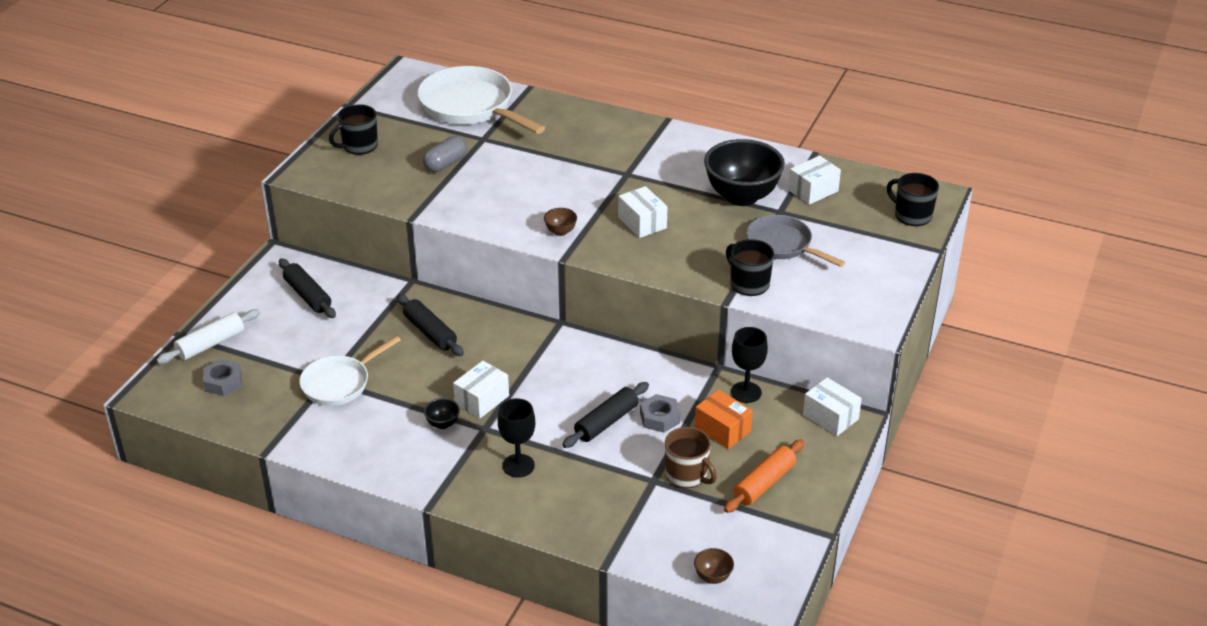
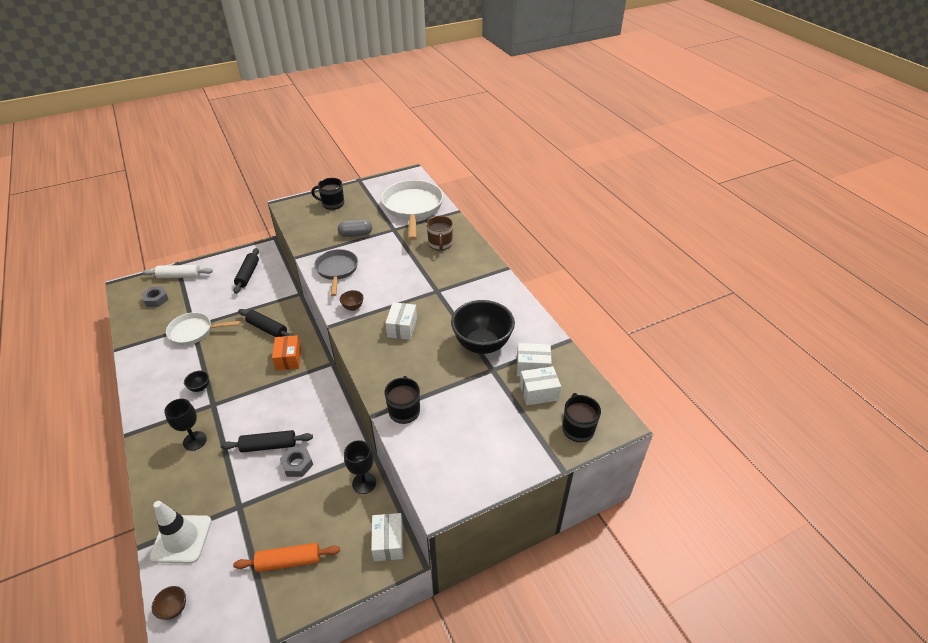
camera: 40 degrees right, 5 degrees up
(430, 332) = (267, 329): black rolling pin -> black rolling pin turned 60 degrees counterclockwise
(482, 400) = (235, 386): white box -> white box (538, 392)
(637, 535) = (181, 539): none -> white traffic cone
(687, 475) = (259, 518): brown mug -> brown mug (440, 244)
(722, 429) = (318, 500): orange box -> orange box (288, 359)
(782, 245) = (461, 395): grey pan -> grey pan (337, 270)

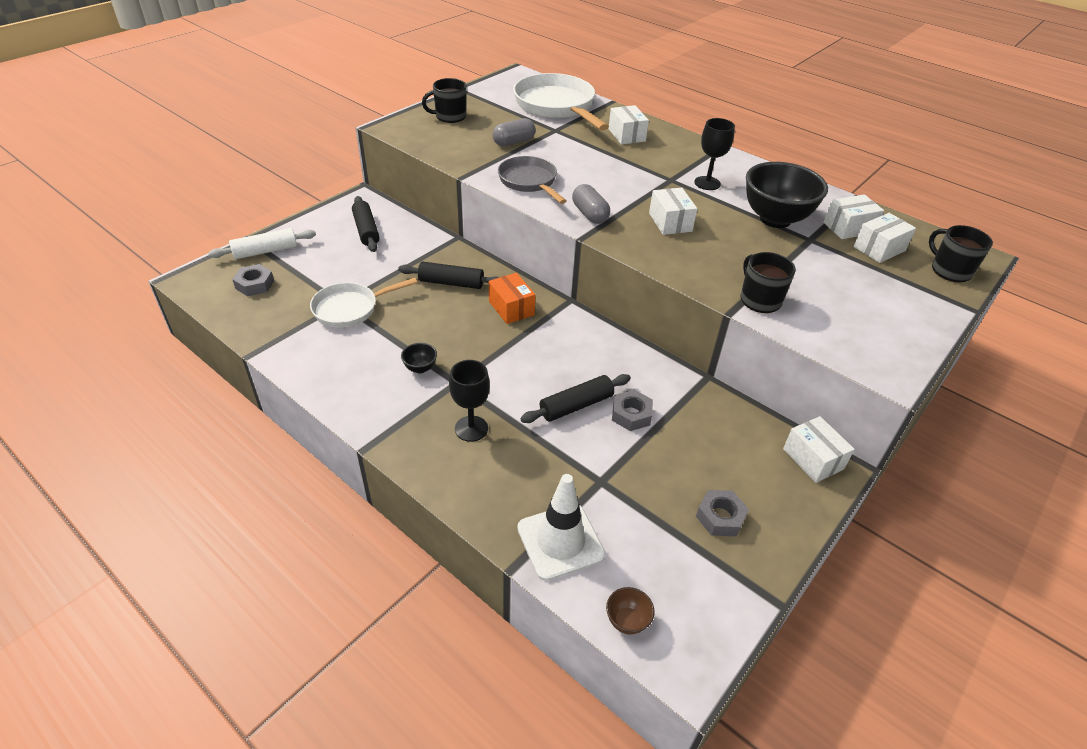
camera: 25 degrees left, 0 degrees up
(289, 561) = (720, 517): orange rolling pin -> grey nut
(353, 307) = (590, 214): brown bowl -> grey capsule
(364, 483) = (728, 409): black goblet -> black goblet (707, 183)
(440, 244) = (626, 135): brown mug -> white box

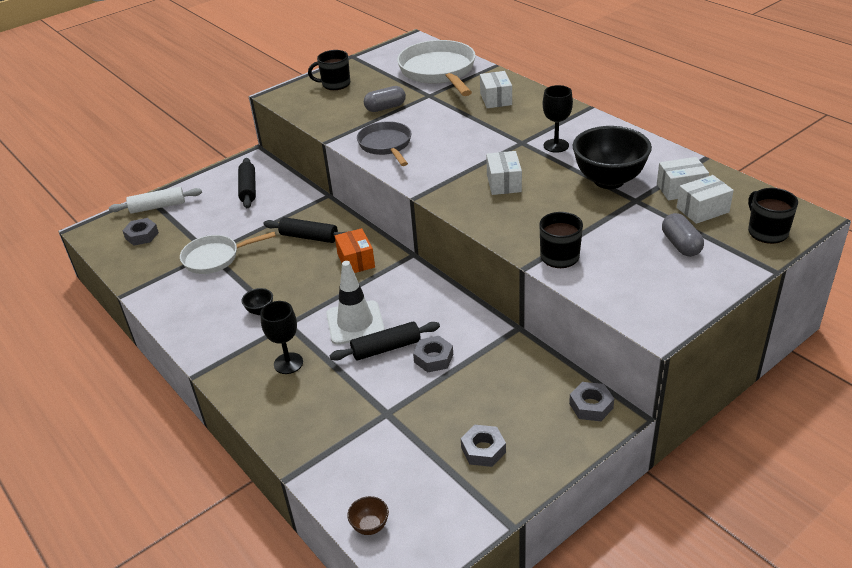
camera: 15 degrees right, 5 degrees down
(560, 541) = (335, 459): white traffic cone -> white traffic cone (355, 323)
(590, 214) = (430, 175): grey capsule -> grey capsule (681, 245)
(813, 459) = (591, 406): white box -> grey nut

